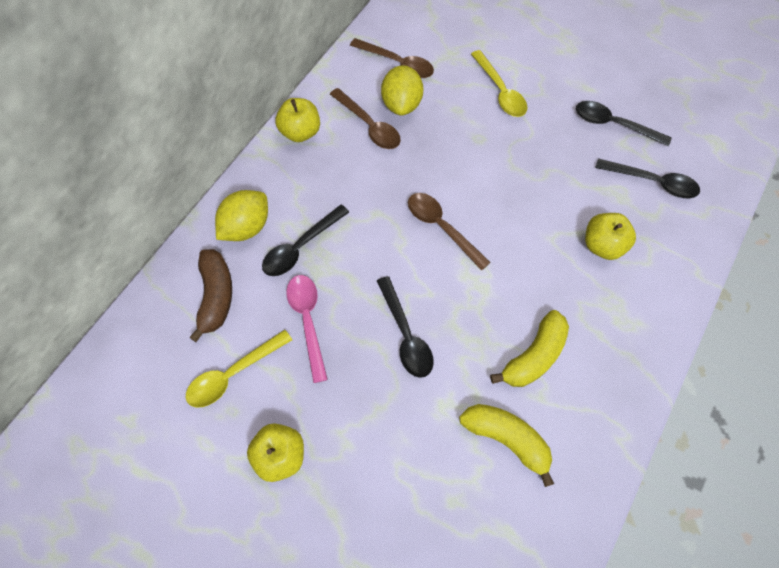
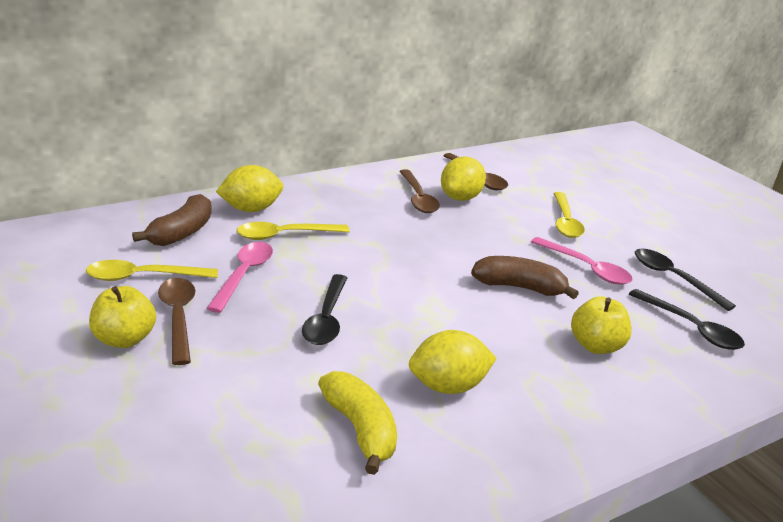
camera: 25 degrees right, 35 degrees down
(300, 132) = (353, 181): yellow apple -> none
(300, 247) = (284, 235): black spoon -> yellow spoon
(441, 227) = (429, 272): brown spoon -> brown spoon (178, 317)
(515, 205) = (519, 287): none -> brown banana
(534, 356) = (448, 386): yellow banana -> yellow lemon
(549, 149) = (587, 268): none -> pink spoon

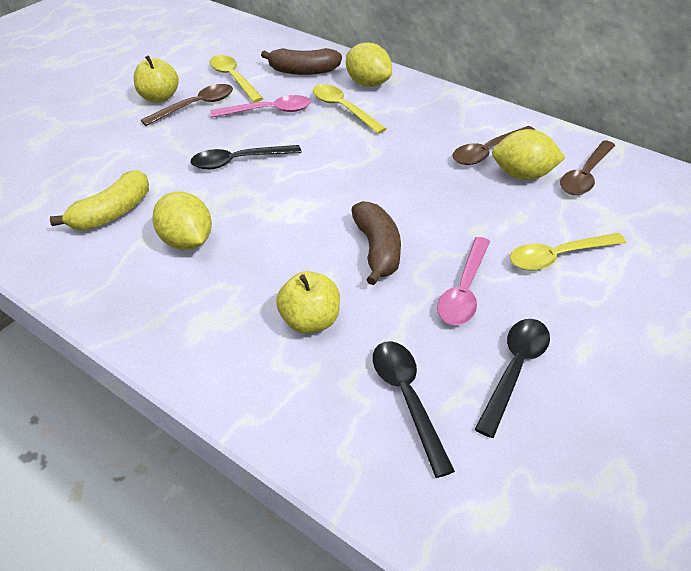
camera: 70 degrees right, 15 degrees up
(691, 328) = (407, 398): black spoon -> black spoon turned 135 degrees clockwise

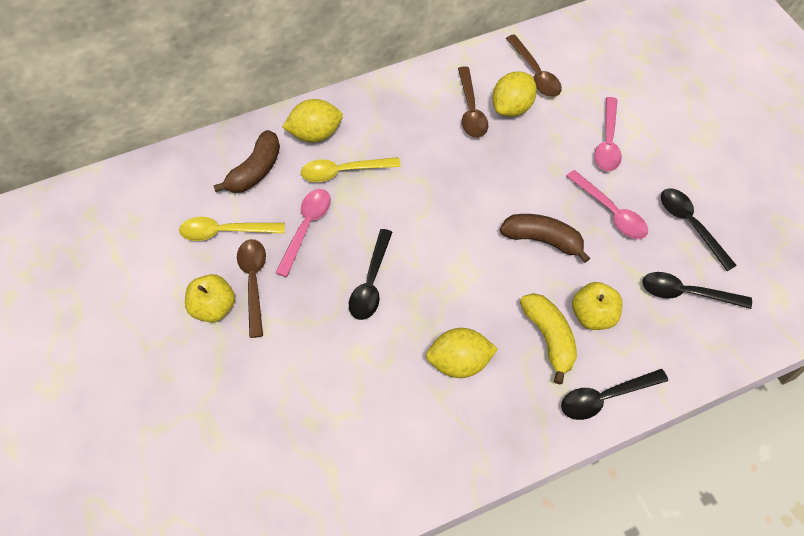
camera: 60 degrees left, 15 degrees up
(112, 213) = (386, 407): yellow banana -> yellow banana (549, 338)
(206, 366) = (604, 397): none -> black spoon
(557, 257) = (607, 142): yellow spoon -> pink spoon

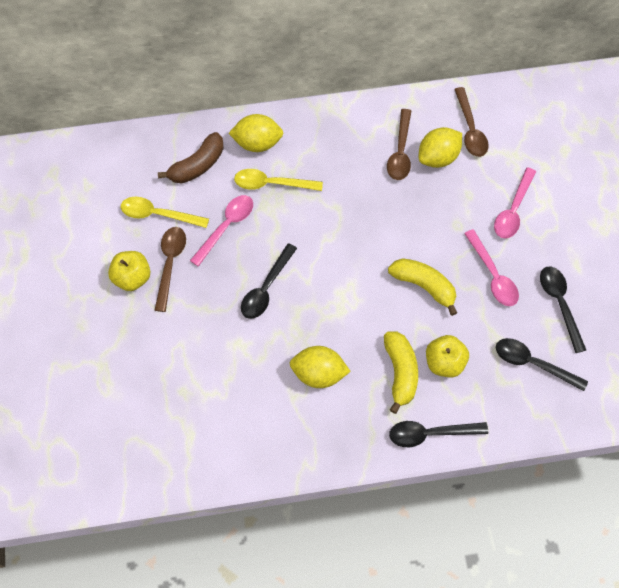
camera: 15 degrees right, 5 degrees up
(542, 240) = (424, 286): brown banana -> yellow banana

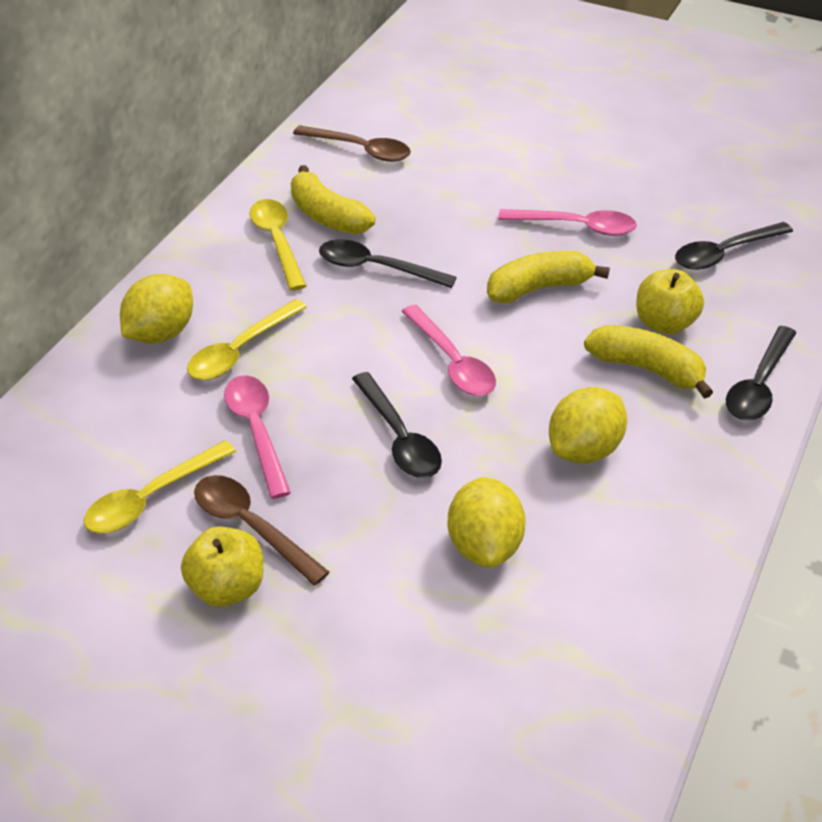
camera: 55 degrees left, 20 degrees down
(197, 165) = (121, 412): brown banana -> none
(361, 144) = (277, 241): none -> yellow spoon
(400, 152) = (327, 216): brown spoon -> yellow banana
(438, 157) = (370, 191): yellow lemon -> yellow lemon (484, 545)
(513, 210) = (504, 171): pink spoon -> pink spoon (452, 362)
(559, 303) = (661, 197): black spoon -> black spoon (375, 268)

